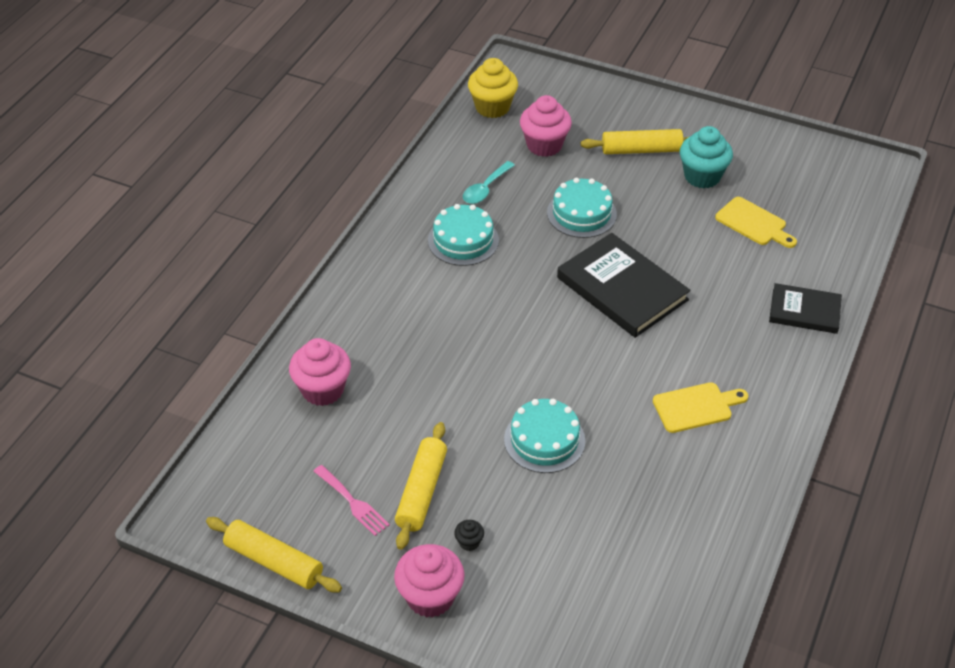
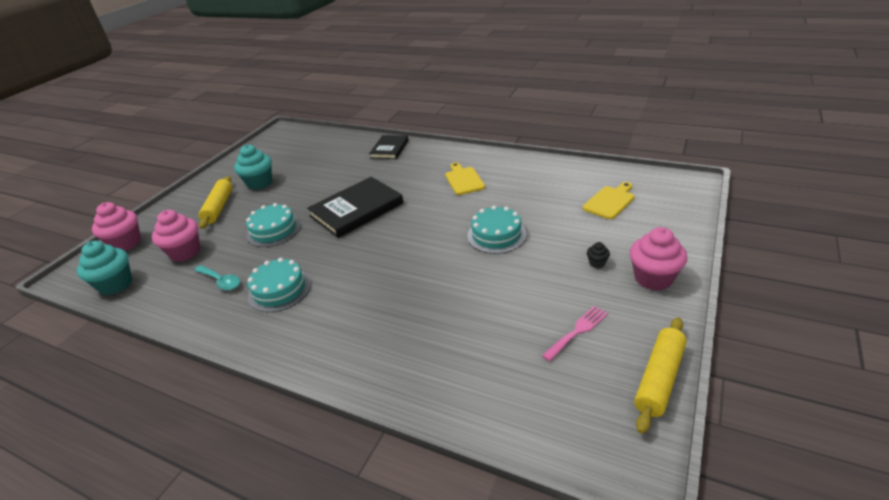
camera: 85 degrees left, 10 degrees down
(322, 390) = (449, 367): pink cupcake -> pink cupcake (126, 243)
(421, 491) = (556, 291): yellow rolling pin -> none
(492, 107) = (116, 284): yellow cupcake -> turquoise cupcake
(753, 223) = (311, 165): yellow cutting board -> yellow cutting board (610, 201)

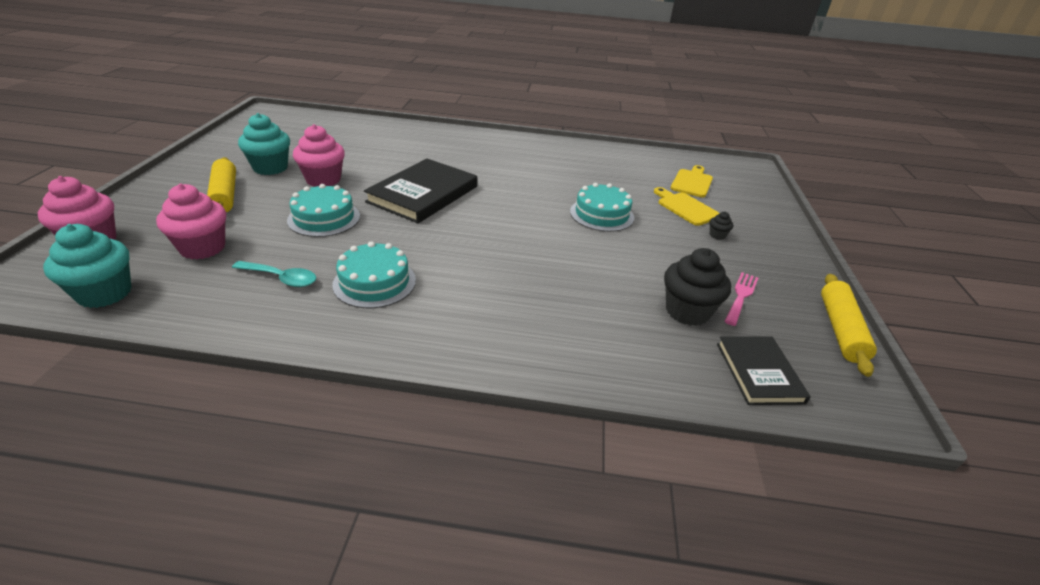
camera: 25 degrees left, 0 degrees up
(389, 149) = (424, 134): black book -> black book (759, 372)
(463, 180) = (531, 164): yellow cutting board -> yellow cutting board (685, 208)
(514, 342) = (687, 311): none -> black cupcake
(653, 278) = (775, 245): pink cupcake -> pink cupcake (323, 180)

